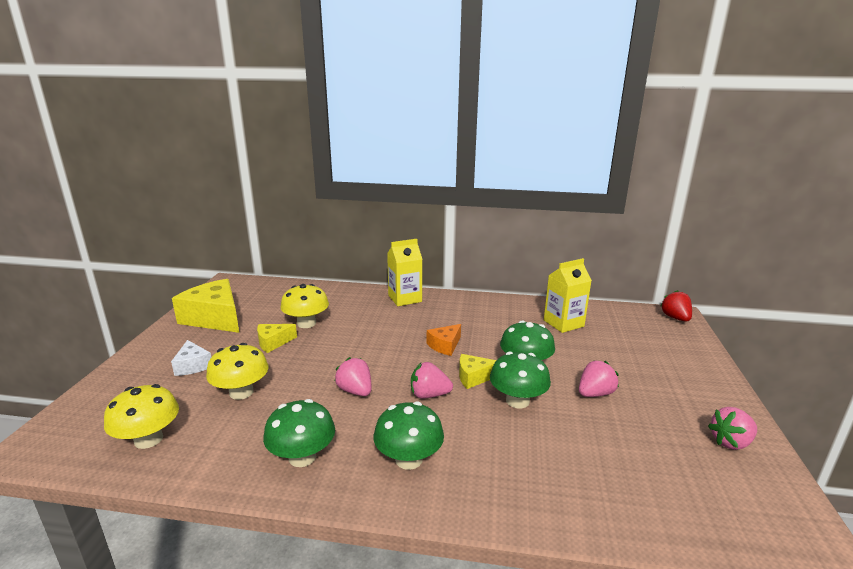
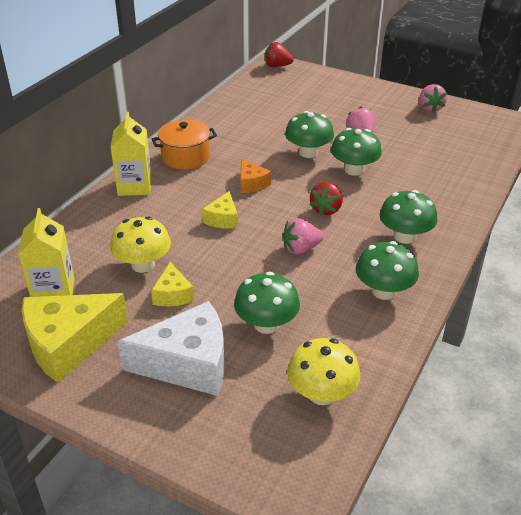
camera: 70 degrees left, 15 degrees up
(192, 365) = (188, 363): white cheese -> white cheese, size x1.98
(241, 392) = (266, 324): yellow mushroom -> green mushroom
(429, 395) = (326, 209): pink strawberry -> red strawberry
(461, 308) = (185, 157): none -> orange pot
(474, 377) = (311, 181): yellow cheese -> yellow cheese (223, 219)
(563, 323) = (252, 114): yellow carton -> yellow carton (53, 291)

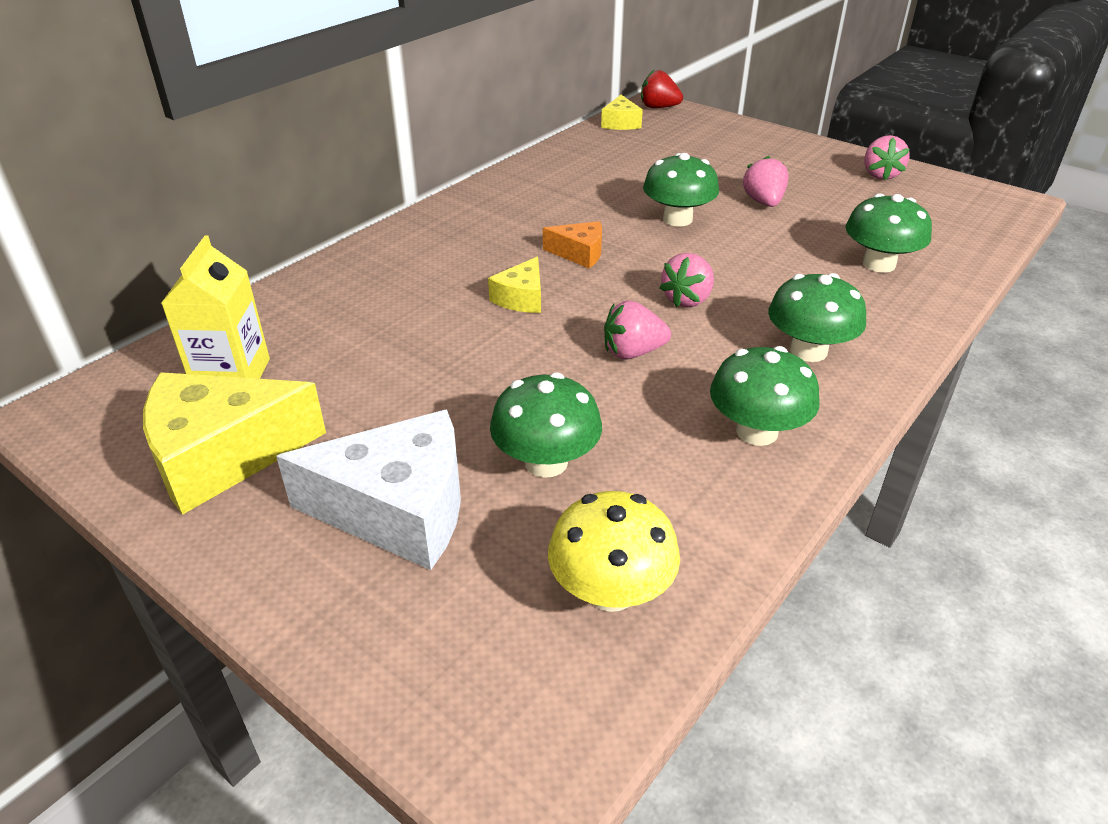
camera: 10 degrees right, 0 degrees up
(135, 186) = (405, 243): yellow carton -> none
(143, 265) = (379, 351): yellow mushroom -> none
(173, 294) = (410, 399): yellow cheese -> yellow cheese (620, 123)
(185, 157) = (491, 211): orange pot -> none
(251, 183) = (579, 253): orange cheese -> orange cheese turned 60 degrees counterclockwise
(326, 209) = (687, 299): red strawberry -> pink strawberry
(354, 170) = (744, 248): green mushroom -> green mushroom (879, 264)

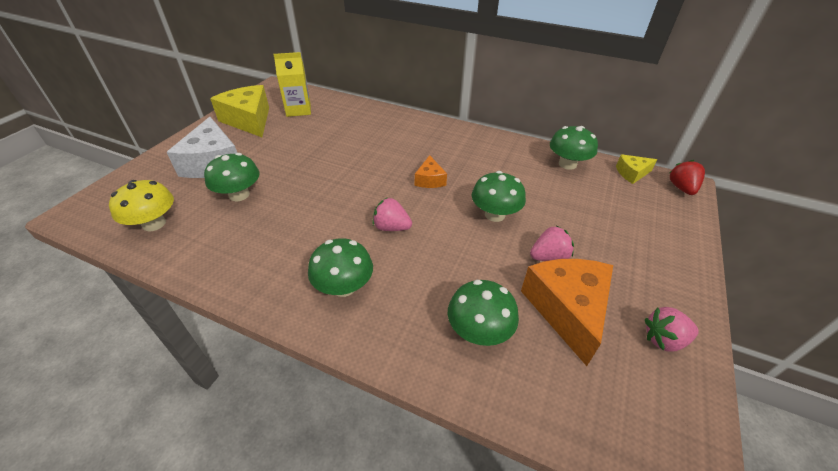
camera: 75 degrees right, 5 degrees up
(521, 298) = (375, 167): yellow cheese -> none
(632, 352) = (330, 211): pink strawberry -> none
(757, 431) = (259, 265): green mushroom -> green mushroom (567, 164)
(845, 210) = (567, 309): none -> orange cheese

